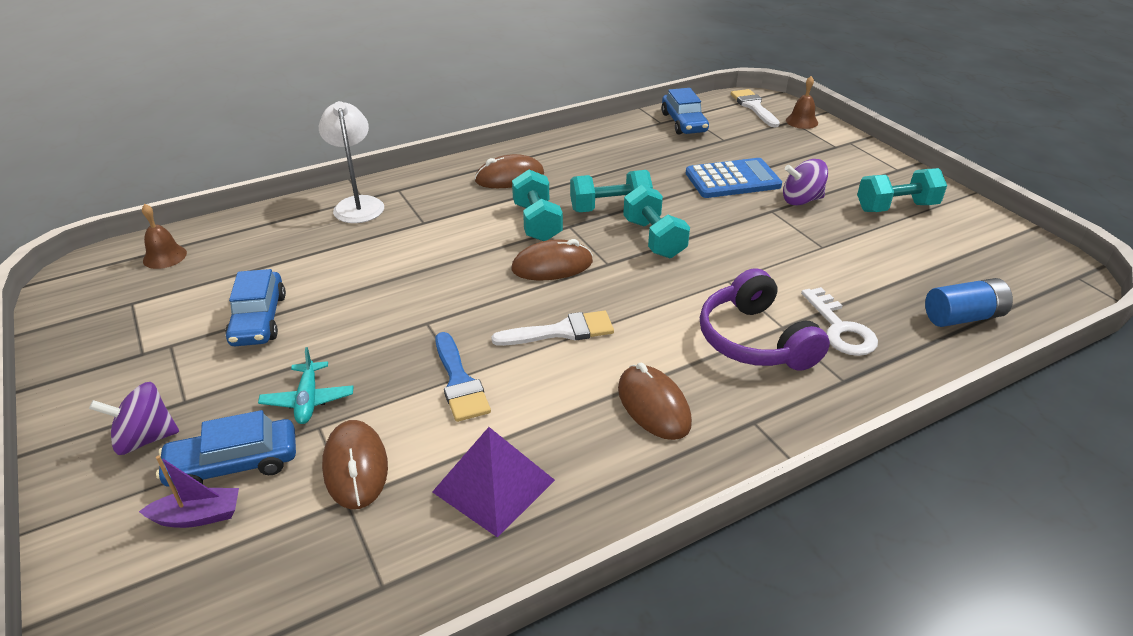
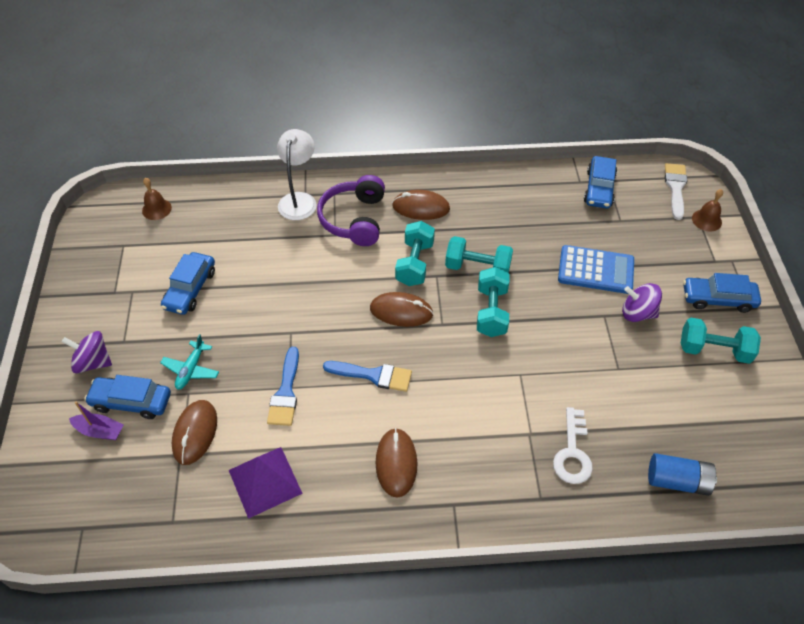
camera: 25 degrees right, 15 degrees up
(561, 331) = (373, 375): white brush -> blue brush
(755, 340) = (502, 437): purple headphones -> purple headphones (354, 219)
(864, 171) = (718, 299): none -> blue car

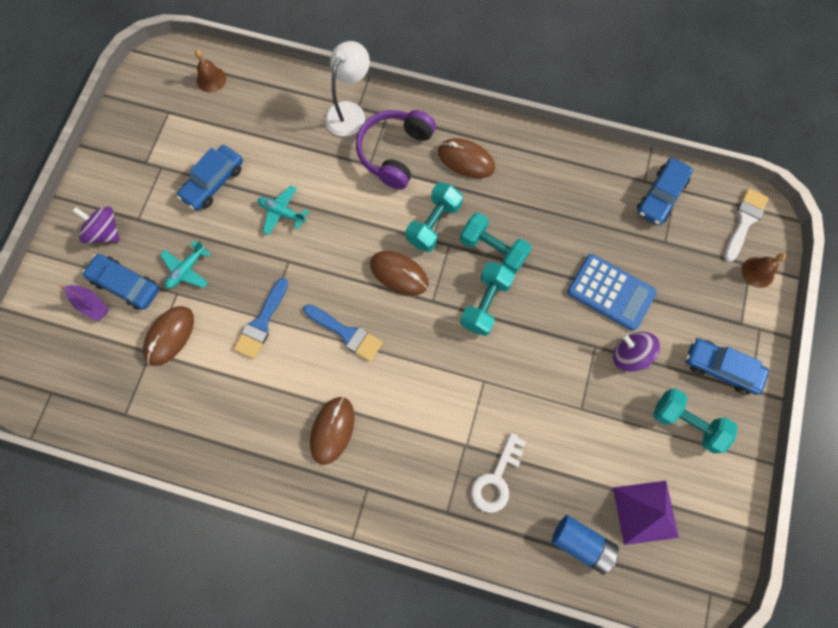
camera: 20 degrees right, 20 degrees up
(265, 481) = (213, 405): purple pyramid -> purple pyramid (645, 512)
(268, 295) = (282, 212): none -> turquoise plane

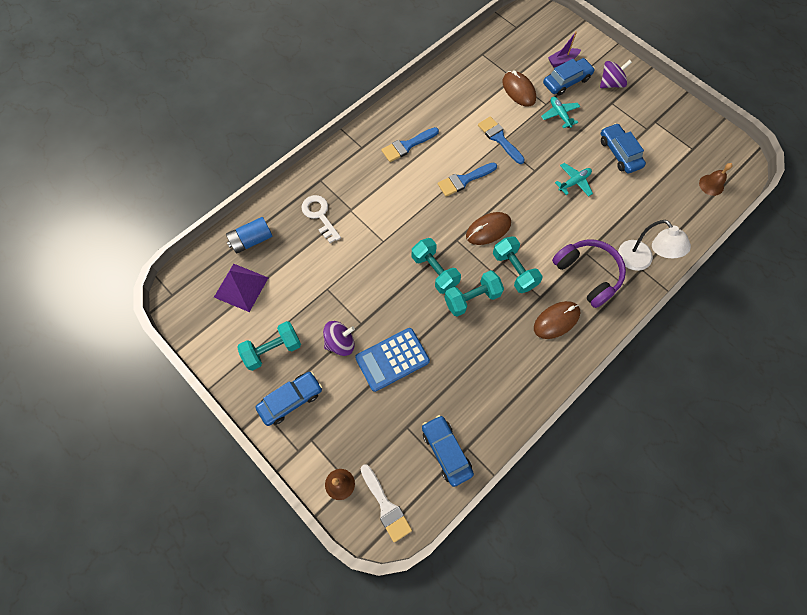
camera: 120 degrees right, 5 degrees down
(332, 430) = (407, 145): brown mouse -> blue brush

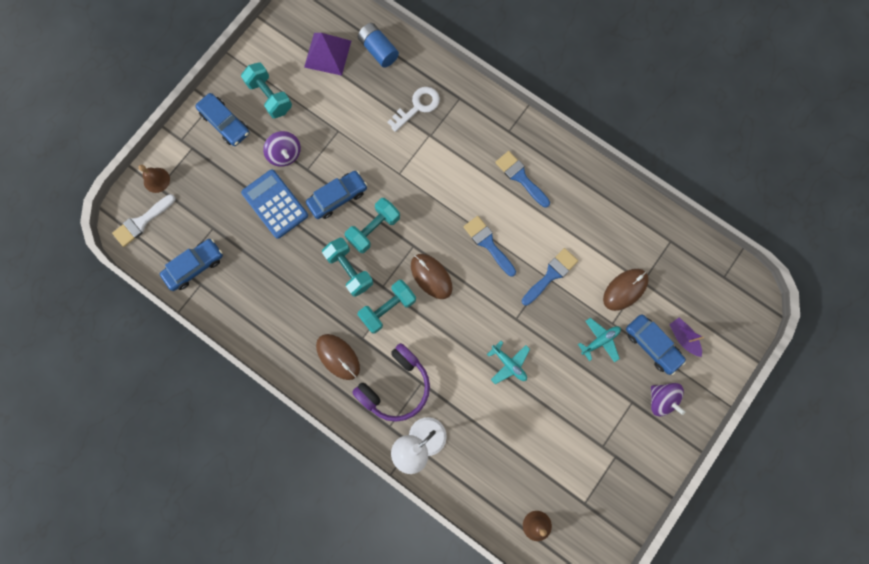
camera: 80 degrees right, 10 degrees up
(619, 153) = (560, 414): blue car -> blue car (337, 197)

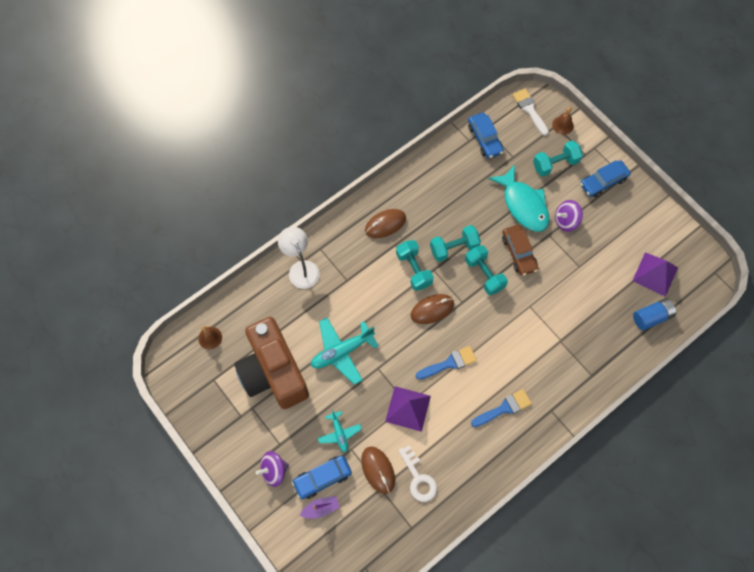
camera: 105 degrees right, 10 degrees down
(270, 96) = (621, 220): turquoise dumbbell -> turquoise dumbbell (555, 164)
(275, 204) = (523, 205): blue calculator -> turquoise fish
(337, 197) = (519, 253): blue car -> brown car
(395, 386) = (350, 260): purple headphones -> none
(417, 107) = (590, 337): white key -> white key (418, 478)
(509, 364) = (342, 352): turquoise plane -> turquoise plane, size x1.74
(551, 275) = (408, 408): blue brush -> purple pyramid
(555, 435) = (273, 372): none -> brown camera

